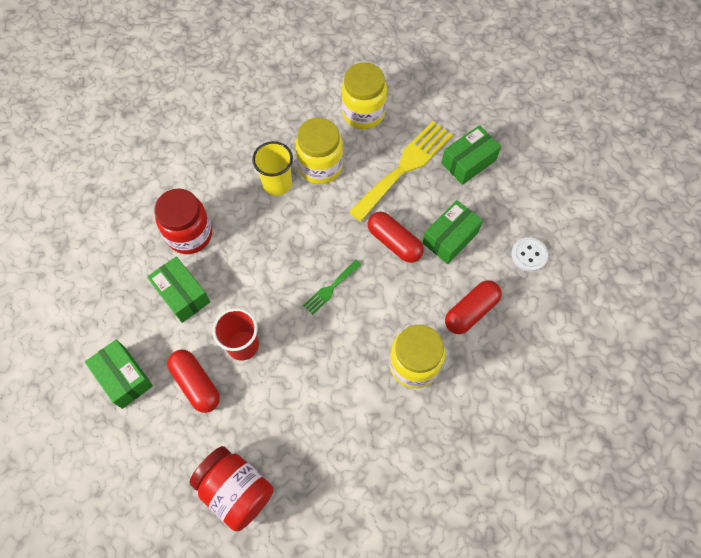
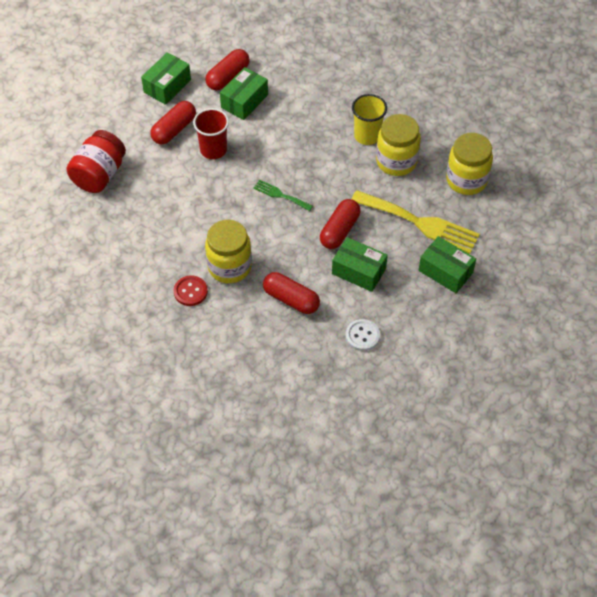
camera: 75 degrees right, 10 degrees down
(137, 304) = (228, 77): none -> red capsule
(189, 234) = (298, 91): red jar -> none
(438, 415) = (190, 291): none -> red button

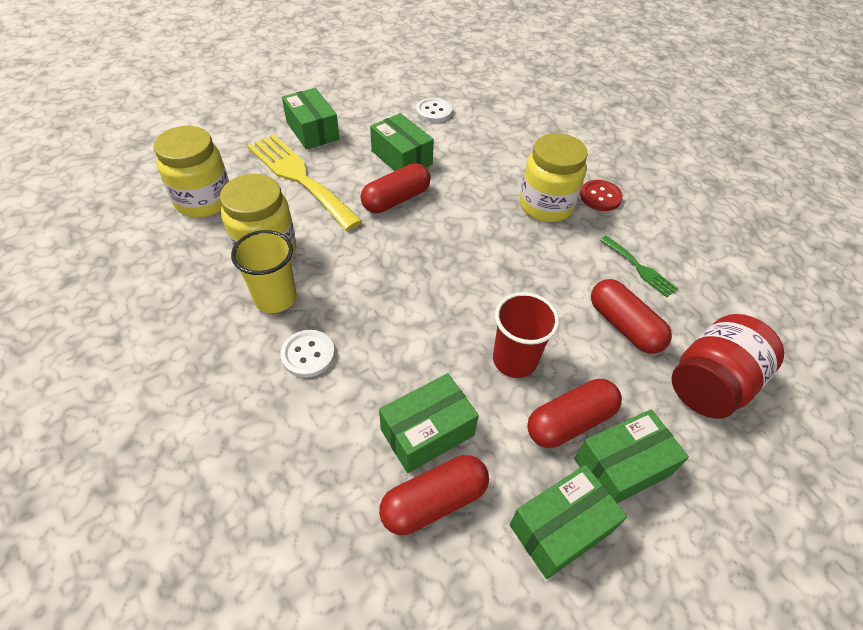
camera: 160 degrees left, 5 degrees down
(143, 118) = (622, 467): none -> green box
(280, 195) = (445, 261): green fork -> green fork (640, 268)
(291, 299) = (489, 157): red capsule -> red capsule (624, 326)
(326, 114) = (308, 354): none -> white button

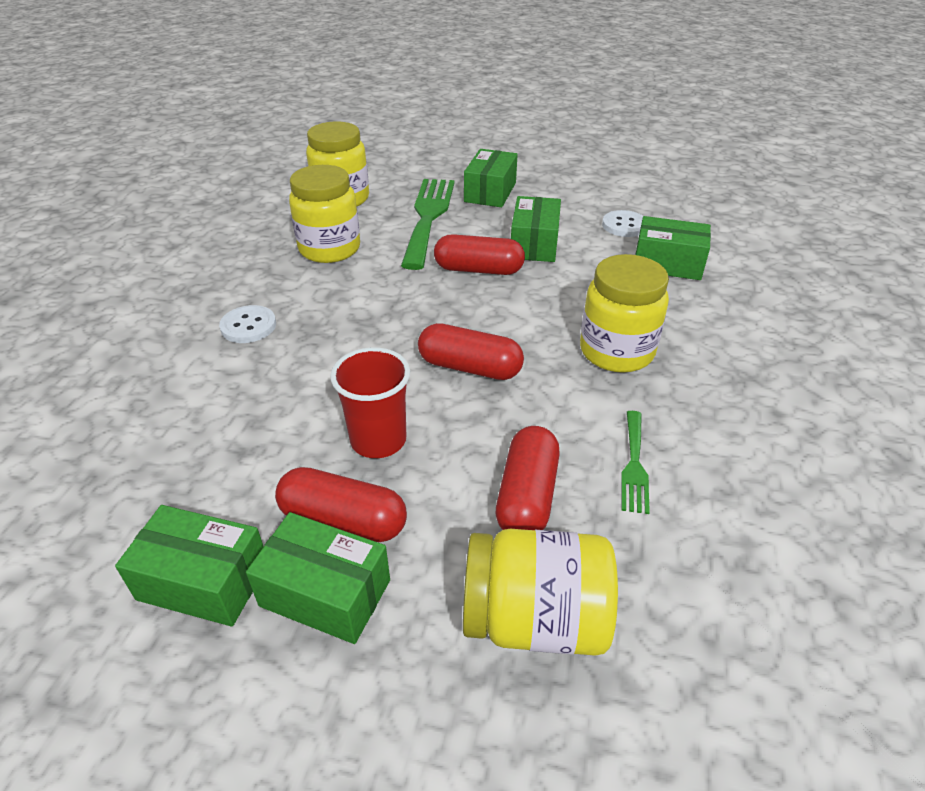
camera: 50 degrees right, 10 degrees down
(275, 298) = (287, 280): yellow cup -> none
(299, 177) = (428, 217): yellow fork -> green fork
(427, 432) = (234, 432): green box -> green box (667, 264)
(434, 501) = (163, 476): red capsule -> red capsule (470, 367)
(600, 197) = (696, 380): red button -> none
(710, 384) = (535, 619): red jar -> yellow jar

